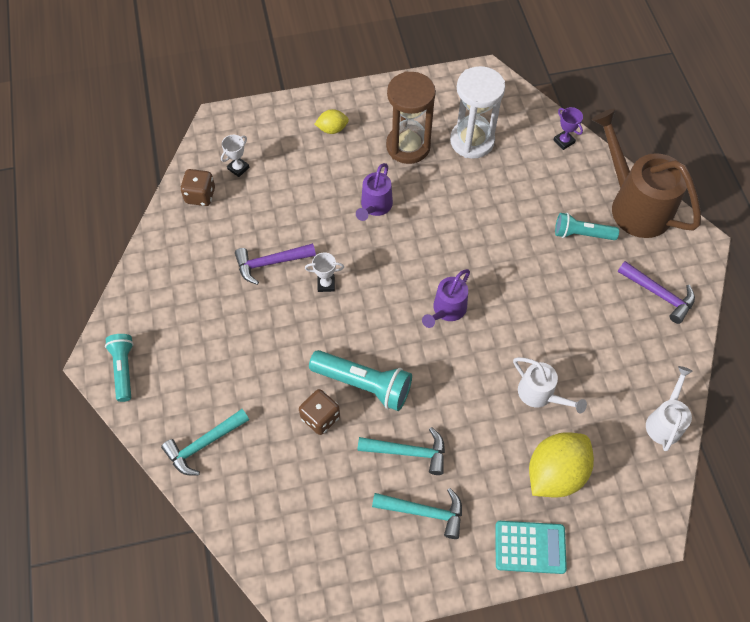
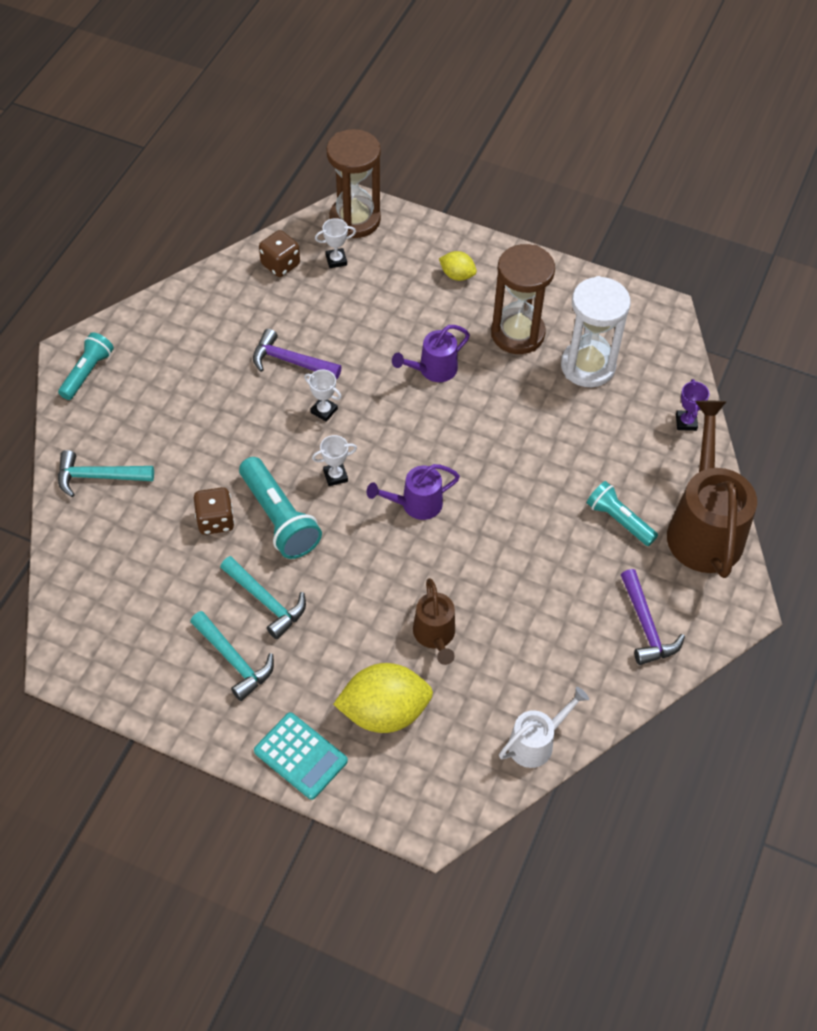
camera: 35 degrees right, 5 degrees down
(226, 130) = (355, 220): none -> brown hourglass
(375, 326) = (335, 476): none -> white trophy
(540, 395) = (435, 636): white watering can -> brown watering can

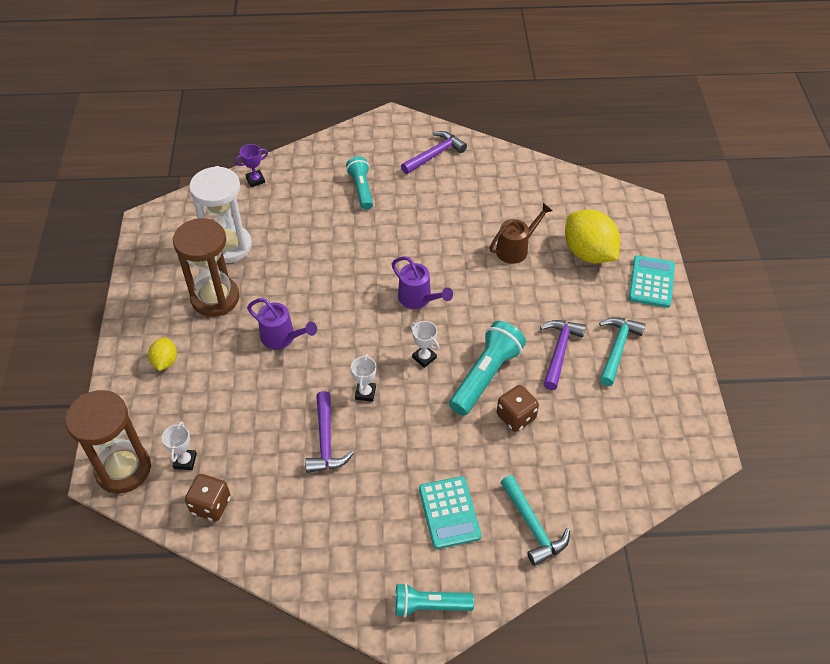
camera: 115 degrees left, 5 degrees down
(156, 421) = (449, 512): none -> turquoise calculator
(266, 601) = (559, 351): turquoise hammer -> purple hammer
(336, 260) = (185, 461): white trophy -> white trophy turned 45 degrees clockwise
(536, 742) = (550, 177): white watering can -> none
(619, 520) = (361, 189): turquoise flashlight -> turquoise flashlight turned 150 degrees clockwise
(703, 526) = (341, 149): brown watering can -> none

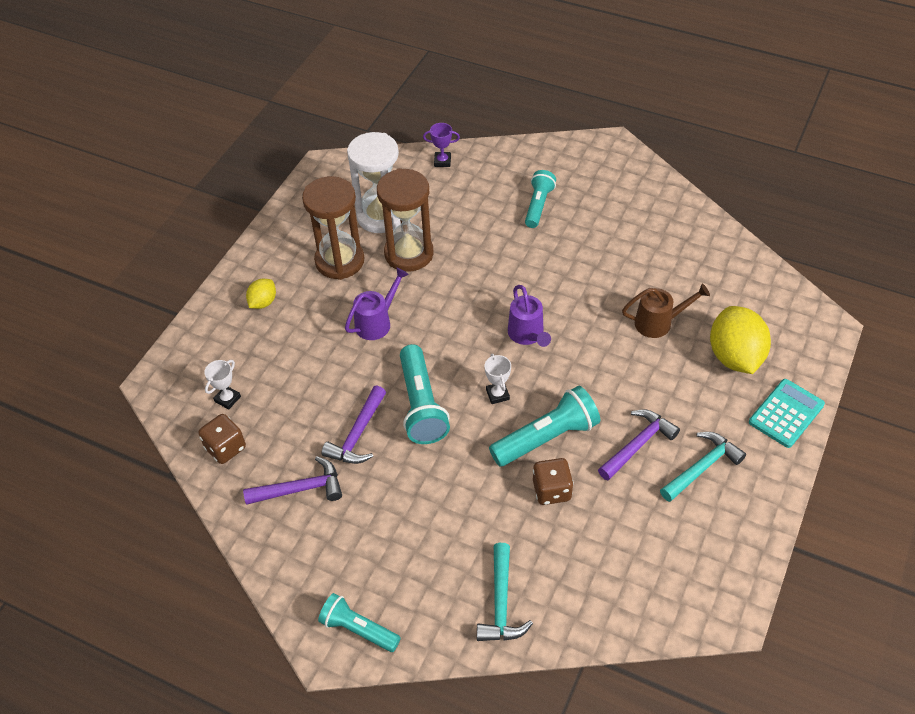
camera: 30 degrees right, 0 degrees up
(123, 469) = (174, 384): brown hourglass -> brown hourglass (409, 254)
(282, 338) = (377, 322): purple watering can -> purple watering can turned 105 degrees counterclockwise
(365, 393) = (421, 405): white trophy -> turquoise flashlight
(435, 155) = (634, 196): purple hammer -> purple hammer (300, 489)
(449, 512) = (429, 552): turquoise calculator -> none

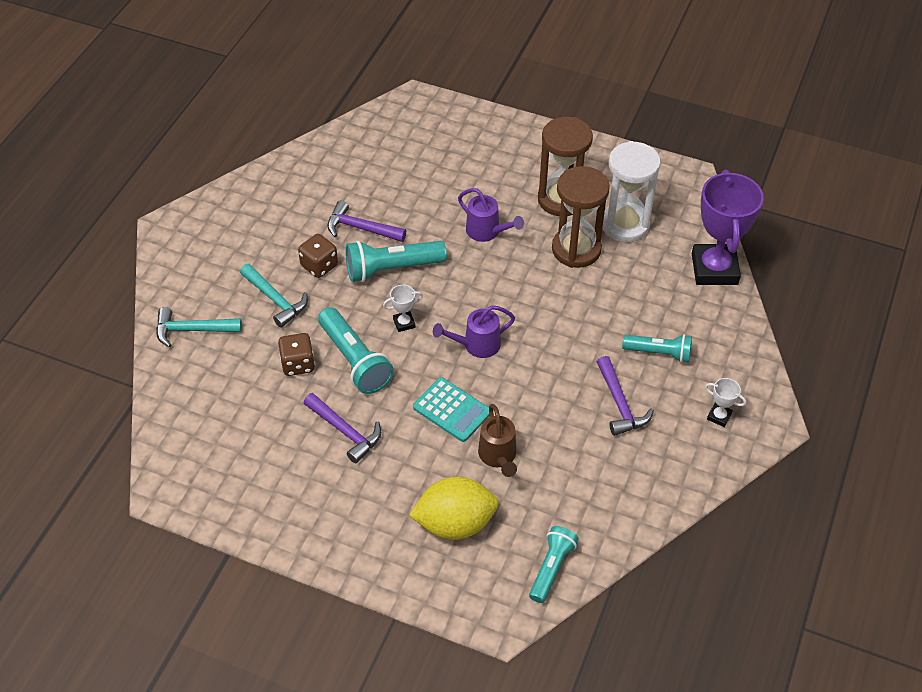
camera: 85 degrees right, 0 degrees up
(225, 448) = (349, 148): brown dice -> brown dice (319, 266)
(227, 399) = (398, 143): white trophy -> white trophy (719, 416)
(263, 302) = (506, 152): yellow lemon -> none
(300, 489) = (308, 197): purple hammer -> purple hammer (619, 404)
(358, 629) = (181, 243): turquoise flashlight -> turquoise flashlight (551, 568)
(442, 161) = (714, 269): purple trophy -> purple trophy, size x2.41
(702, 467) = (317, 482): turquoise hammer -> turquoise hammer (275, 300)
(786, 413) = (380, 564): turquoise calculator -> turquoise calculator (452, 410)

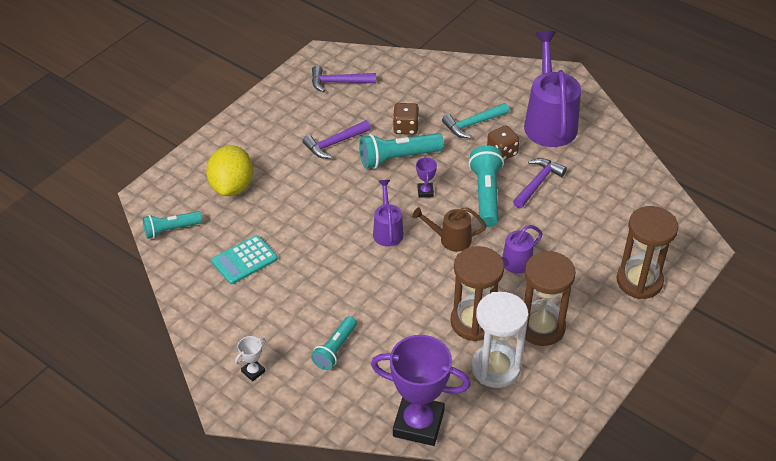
camera: 105 degrees right, 5 degrees down
(193, 330) = (457, 79): turquoise hammer -> none
(254, 232) = (549, 121): none -> purple watering can
(404, 323) = (425, 192): white trophy -> purple trophy
(452, 410) = (330, 203): turquoise calculator -> turquoise calculator (244, 260)
(475, 138) = (639, 281): none -> brown hourglass
(498, 457) = (276, 221): brown watering can -> brown watering can (450, 239)
(551, 568) = (171, 229): turquoise flashlight -> turquoise flashlight turned 120 degrees clockwise
(619, 404) = (294, 307): purple hammer -> purple hammer (338, 82)

